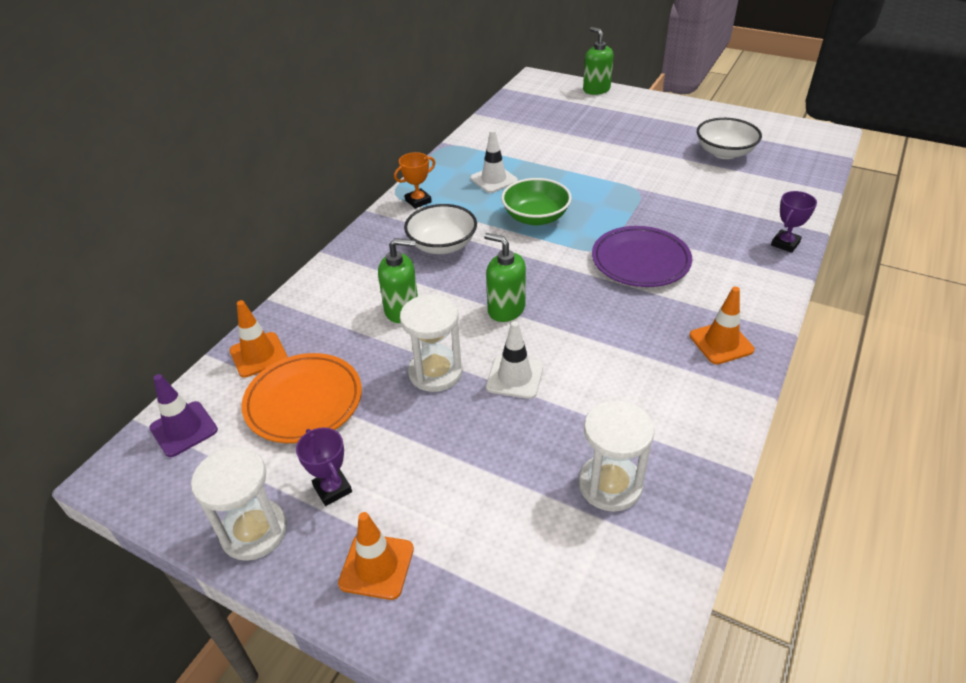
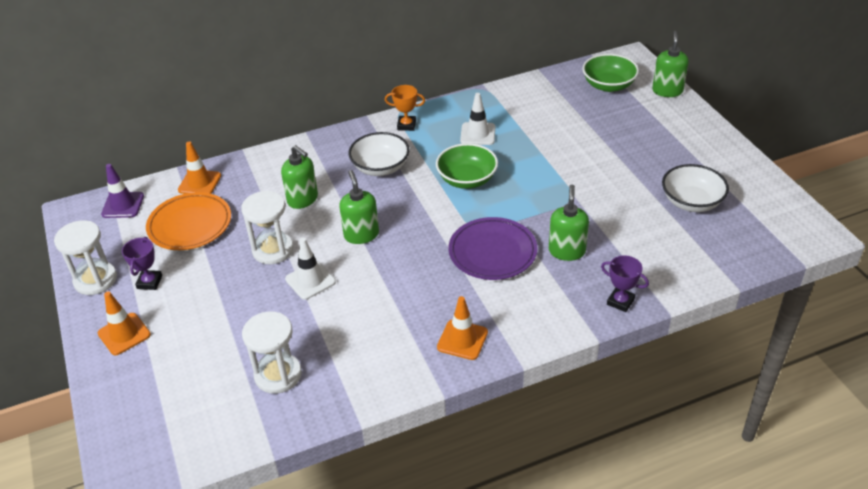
camera: 40 degrees right, 0 degrees up
(548, 103) = (608, 85): none -> green bowl
(694, 229) = (567, 251): none -> green soap dispenser
(785, 244) = (620, 301): purple trophy -> purple trophy turned 45 degrees clockwise

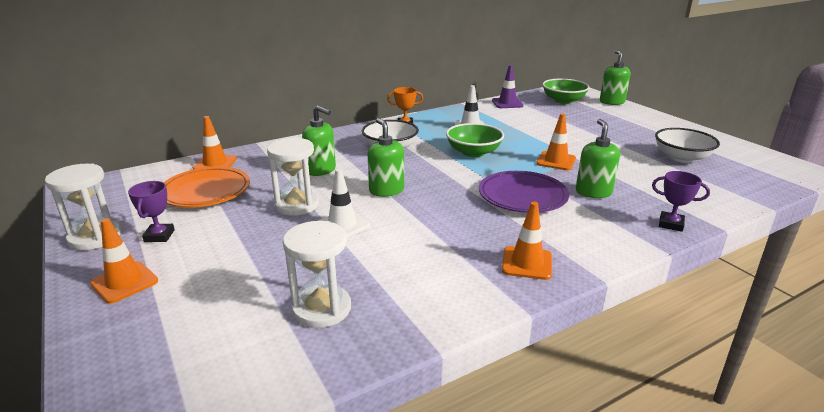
camera: 10 degrees left, 15 degrees down
(123, 205) = (133, 181): purple traffic cone -> purple traffic cone (507, 103)
(550, 199) = (556, 161): none -> orange traffic cone

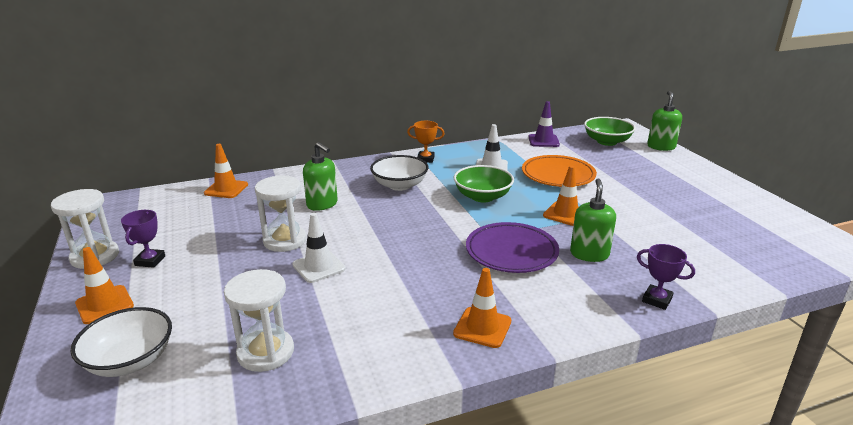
camera: 10 degrees right, 0 degrees up
(206, 192) = (207, 218): orange plate -> orange plate (558, 175)
(386, 190) = (376, 232): green soap dispenser -> none
(681, 158) = (708, 221): white bowl -> white bowl (130, 360)

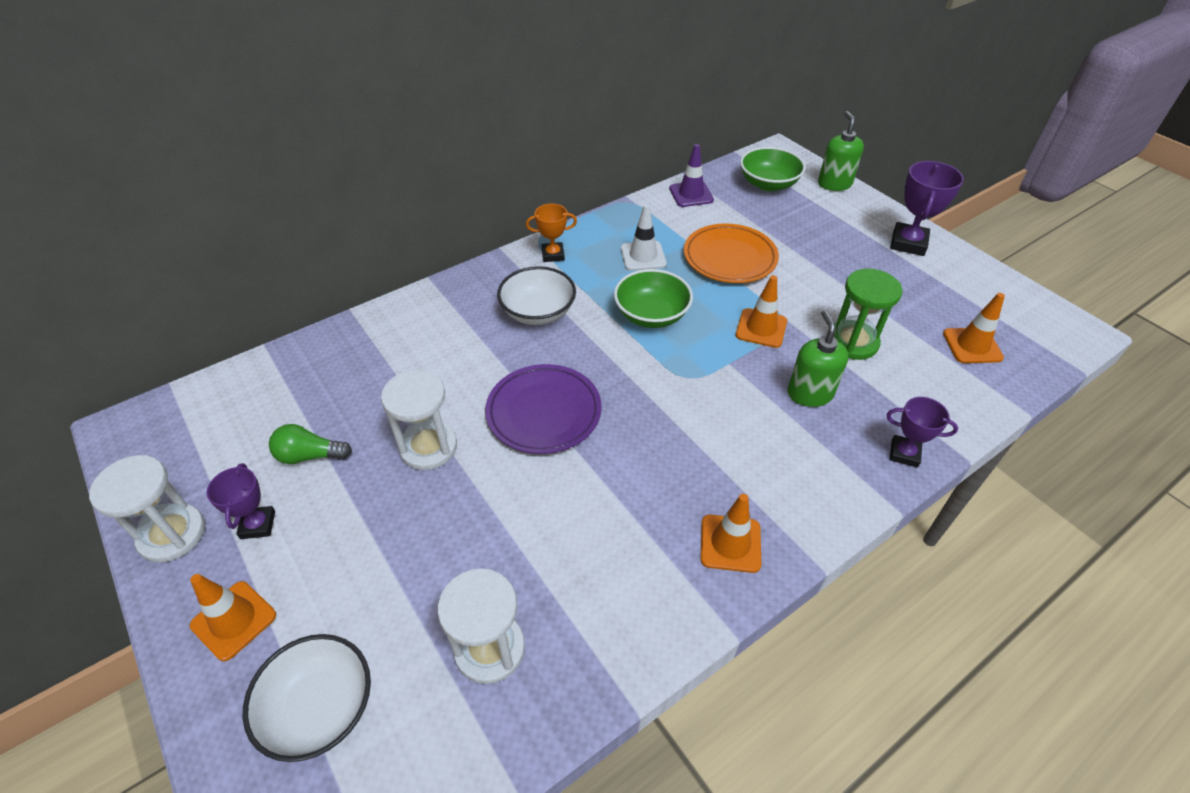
camera: 15 degrees left, 20 degrees up
(204, 233) = (309, 456): none -> green light bulb
(226, 189) = (301, 363): orange traffic cone -> orange traffic cone (972, 346)
(319, 267) = (494, 486): white traffic cone -> none
(322, 204) = (450, 368): green soap dispenser -> none
(511, 252) = (720, 408): purple plate -> purple plate (544, 412)
(639, 231) = (852, 342): none -> green hourglass
(710, 184) = (908, 243): none -> purple trophy

